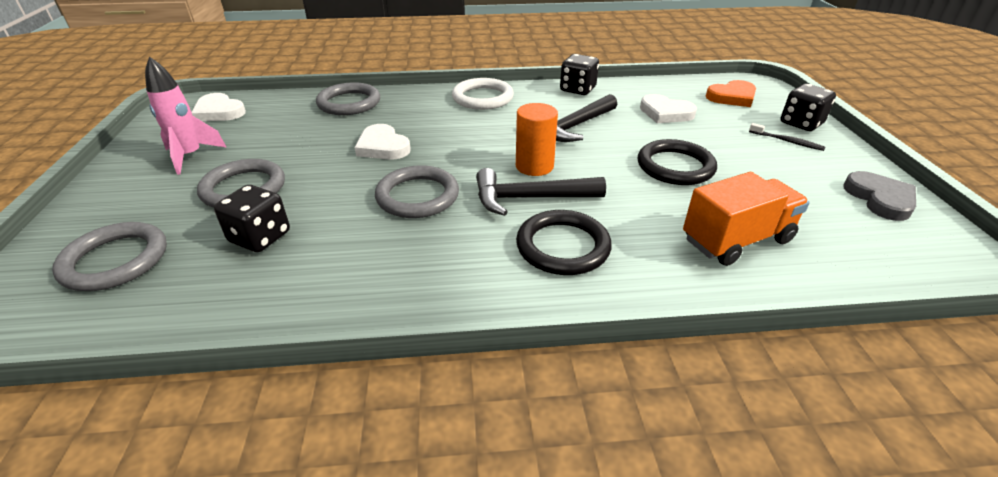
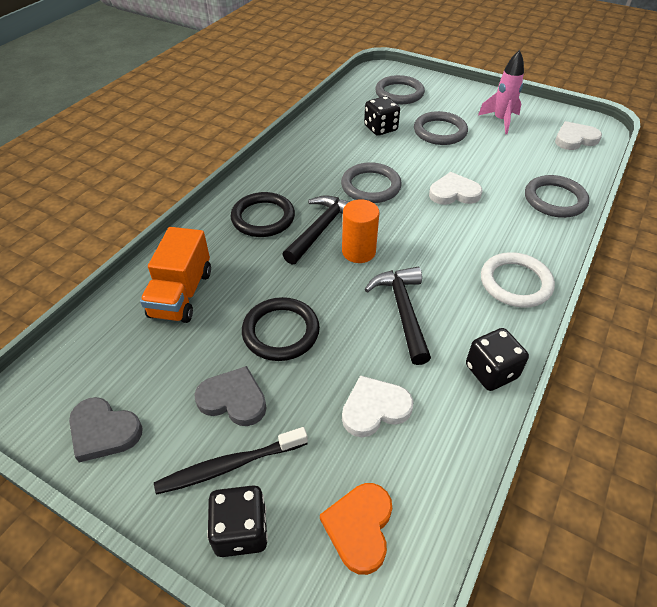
camera: 125 degrees right, 10 degrees up
(755, 160) = (233, 399): none -> grey heart
(787, 141) = (229, 466): black toothbrush -> black toothbrush, size x1.66

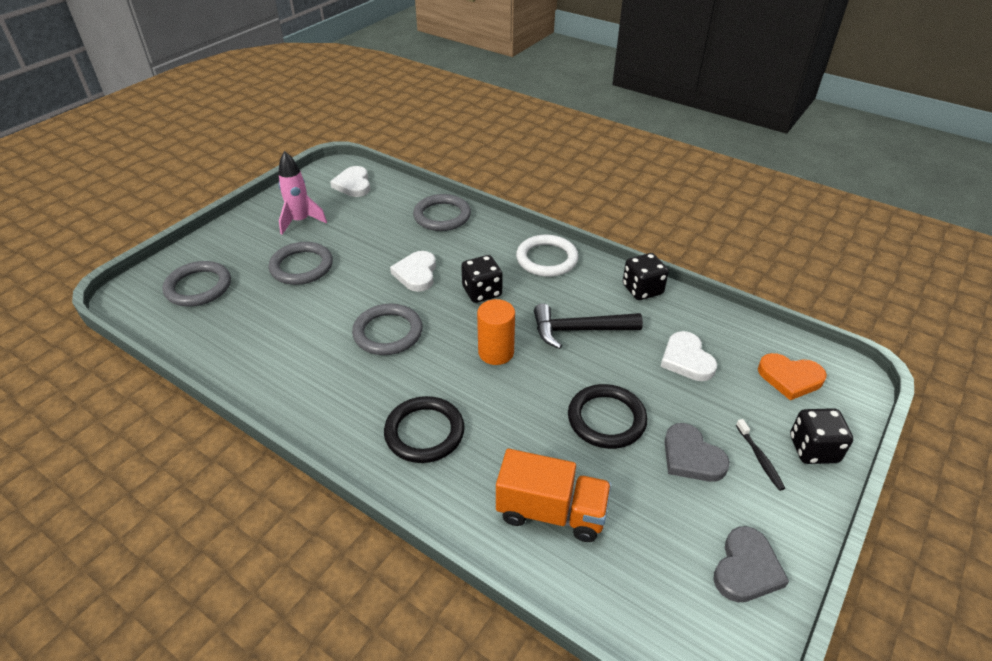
camera: 85 degrees left, 5 degrees down
(229, 466) = (760, 458): black toothbrush -> black toothbrush, size x0.60
(233, 399) = (691, 457): grey heart -> grey heart turned 60 degrees counterclockwise
(321, 229) = (455, 379): black hammer -> none
(380, 128) = (273, 312): black dice -> black dice (482, 292)

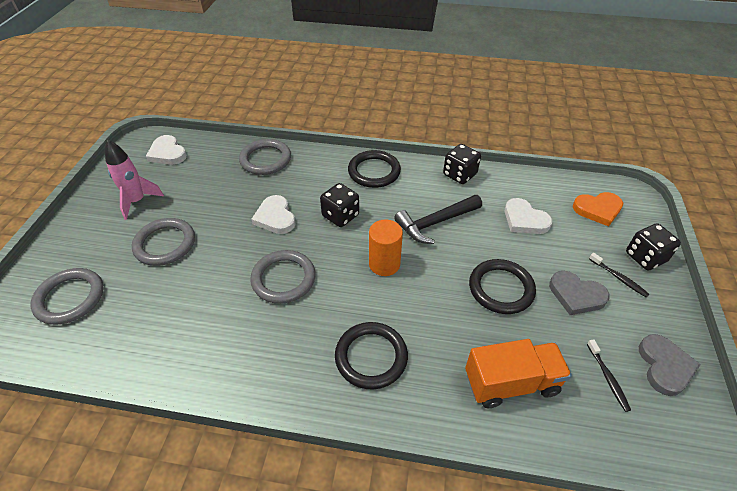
camera: 25 degrees left, 5 degrees up
(547, 259) = (374, 171): white ring -> black ring
(666, 552) = (608, 378): none -> black toothbrush

